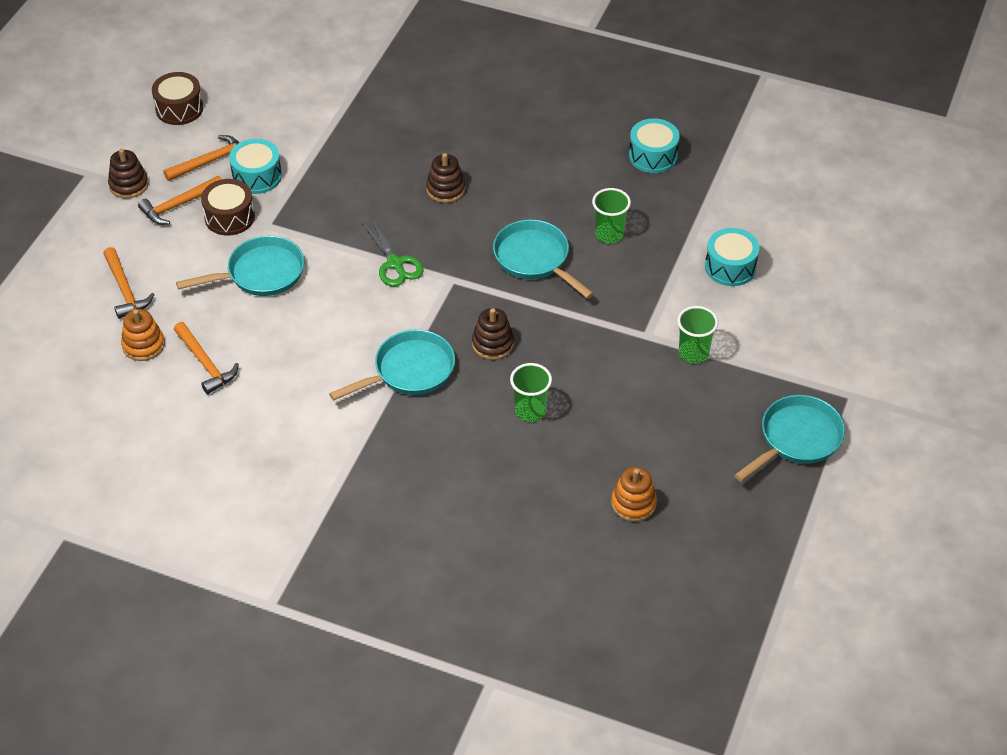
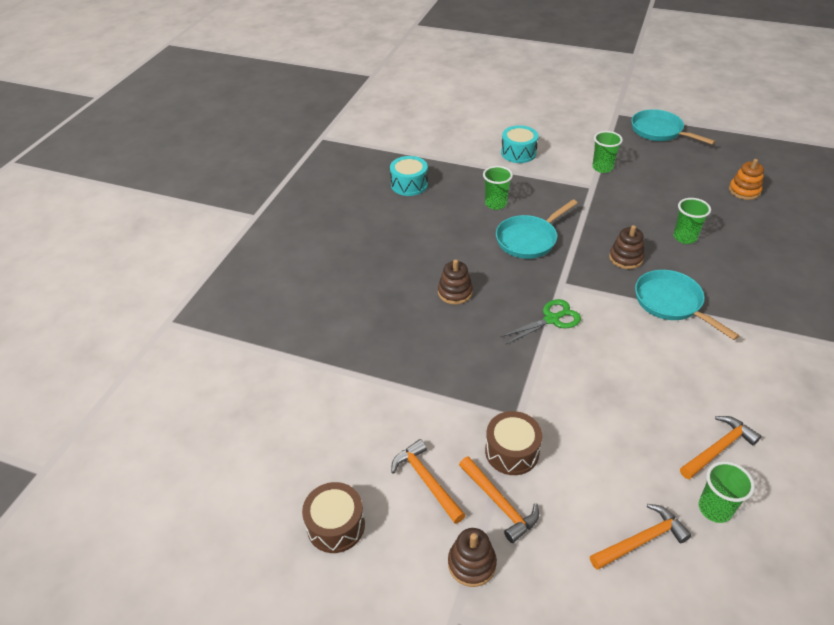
camera: 90 degrees left, 5 degrees down
(143, 345) = (715, 509): orange stacking toy -> green cup
(257, 176) = (448, 434): turquoise drum -> none
(261, 273) = (586, 416): turquoise pan -> none

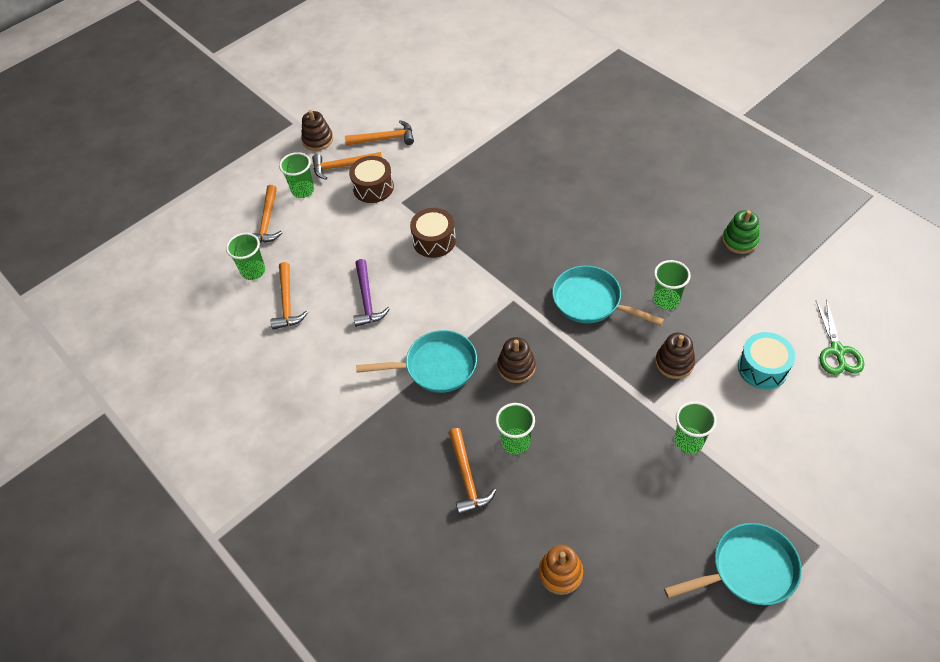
camera: 120 degrees right, 10 degrees up
(336, 525) = (386, 92): brown drum -> brown drum (434, 241)
(409, 184) = (739, 240): turquoise drum -> green stacking toy
(455, 292) = (549, 216): brown stacking toy -> brown stacking toy (674, 362)
(529, 239) = (591, 301): turquoise pan -> turquoise pan turned 45 degrees counterclockwise
(552, 319) = (475, 267): green scissors -> green scissors (837, 351)
(566, 528) = (303, 190): none -> green cup
(653, 382) = (367, 299): none -> purple hammer
(736, 250) = (467, 477): none -> orange hammer

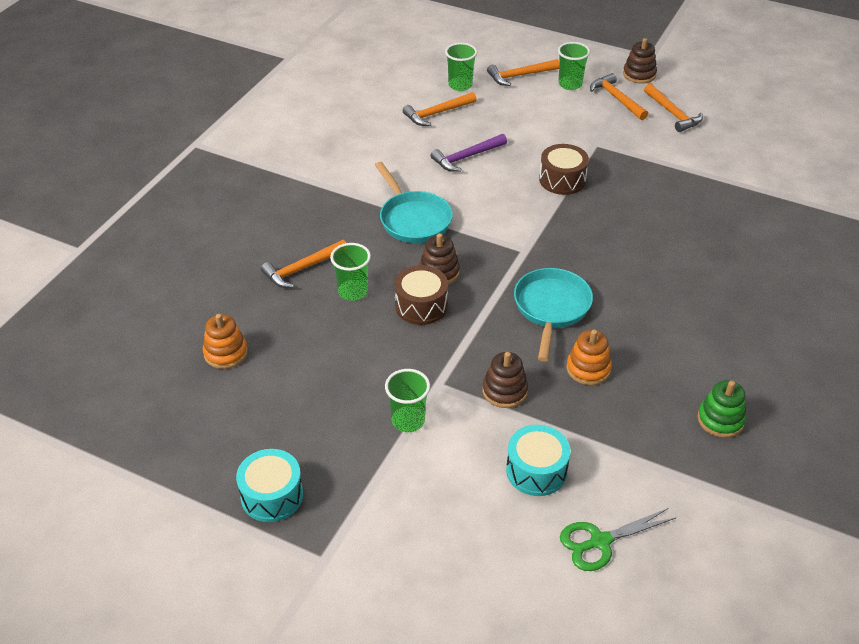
camera: 65 degrees right, 10 degrees down
(373, 187) = (603, 124): brown drum -> brown drum (421, 306)
(666, 300) = (588, 369): green cup -> orange stacking toy
(748, 570) = (272, 495): turquoise pan -> turquoise drum

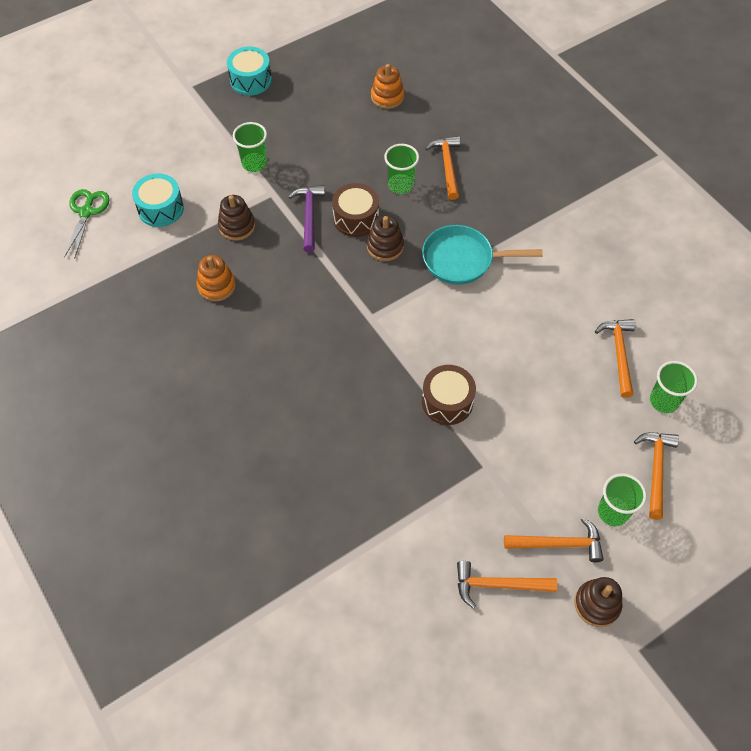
camera: 120 degrees right, 15 degrees up
(466, 157) = (529, 342): purple hammer -> purple hammer (309, 216)
(551, 308) = (292, 298): turquoise pan -> none
(720, 420) = (108, 337): green stacking toy -> none

